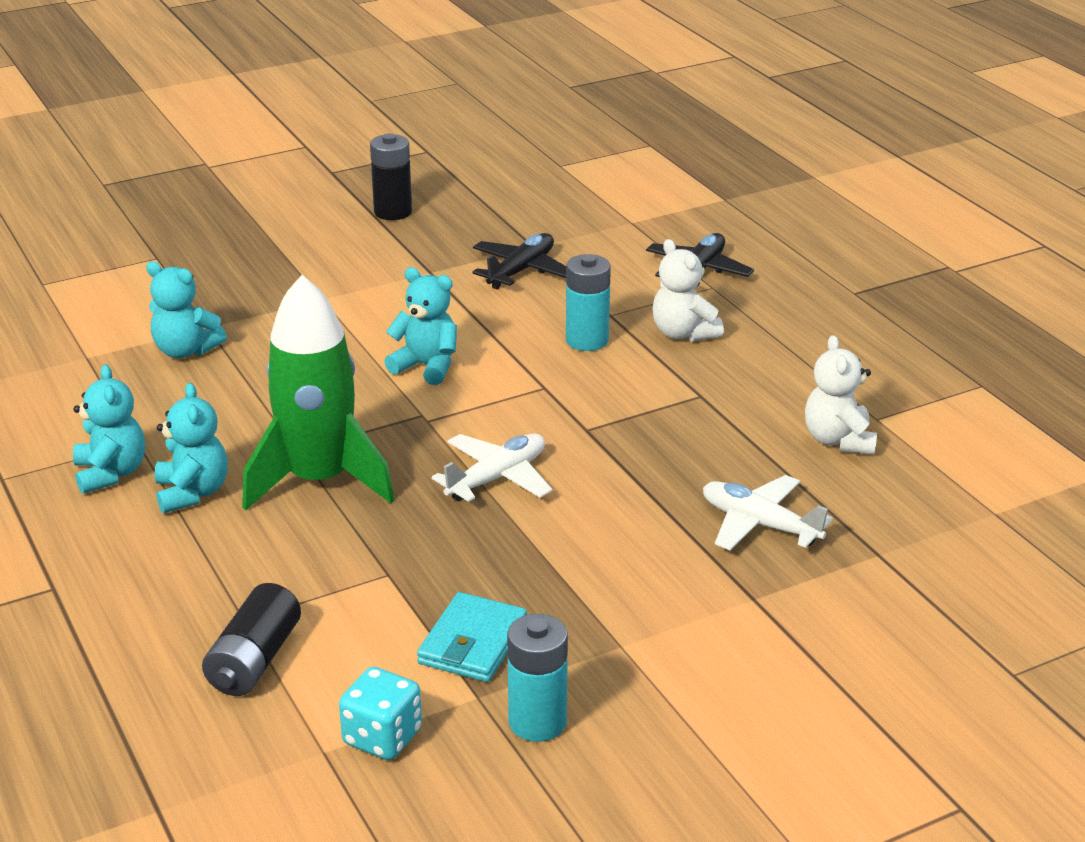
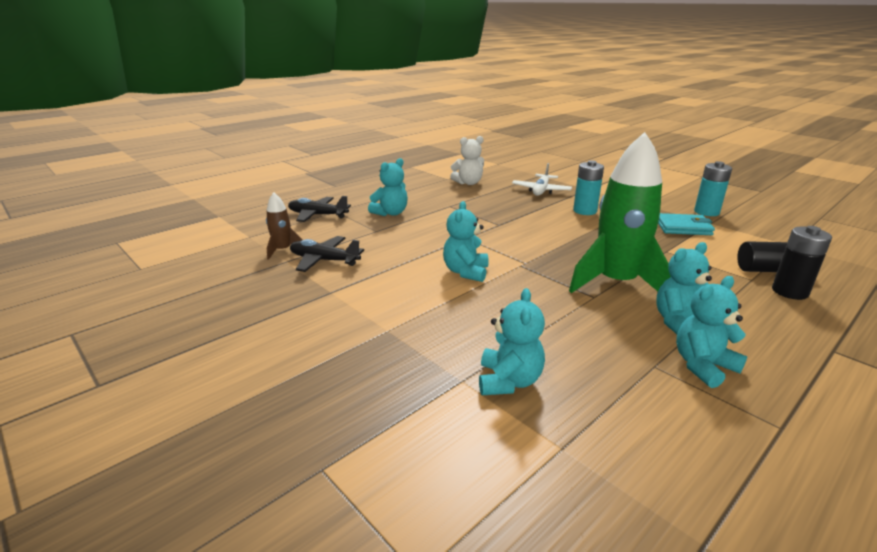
camera: 105 degrees left, 5 degrees down
(382, 737) = (762, 235): turquoise dice -> none
(393, 212) = (216, 327): black battery -> black battery (789, 292)
(497, 478) = (561, 238): white plane -> none
(569, 244) = (283, 250): none -> brown rocket
(587, 340) = (409, 233): turquoise battery -> turquoise battery (585, 211)
(683, 333) = (390, 213): white teddy bear -> turquoise teddy bear

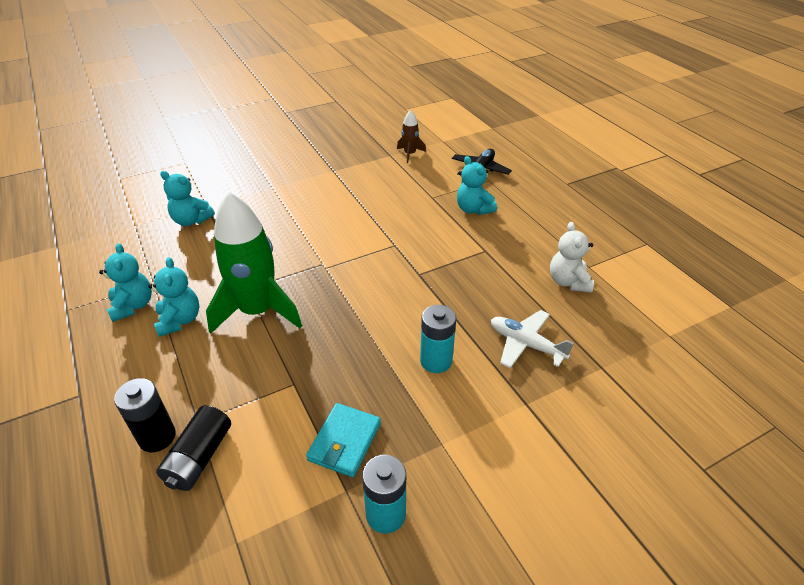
camera: 105 degrees right, 15 degrees up
(324, 260) = (383, 170): black plane -> none
(466, 272) = (327, 231): turquoise teddy bear -> none

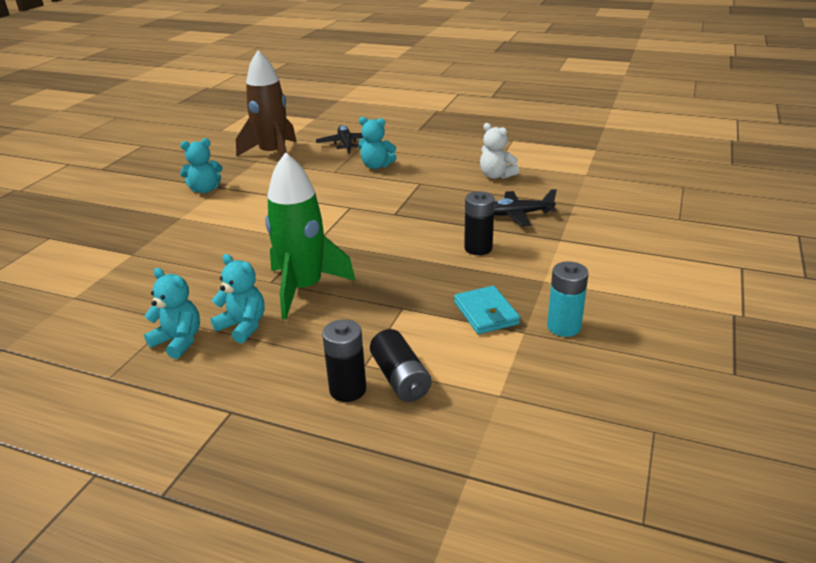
camera: 40 degrees left, 10 degrees down
(191, 220) = (135, 269): turquoise teddy bear -> turquoise teddy bear (205, 190)
(410, 154) = (273, 154): brown rocket -> brown rocket, size x2.16
(436, 361) = (478, 248): turquoise battery -> black battery
(526, 344) = (518, 214): white plane -> black plane

